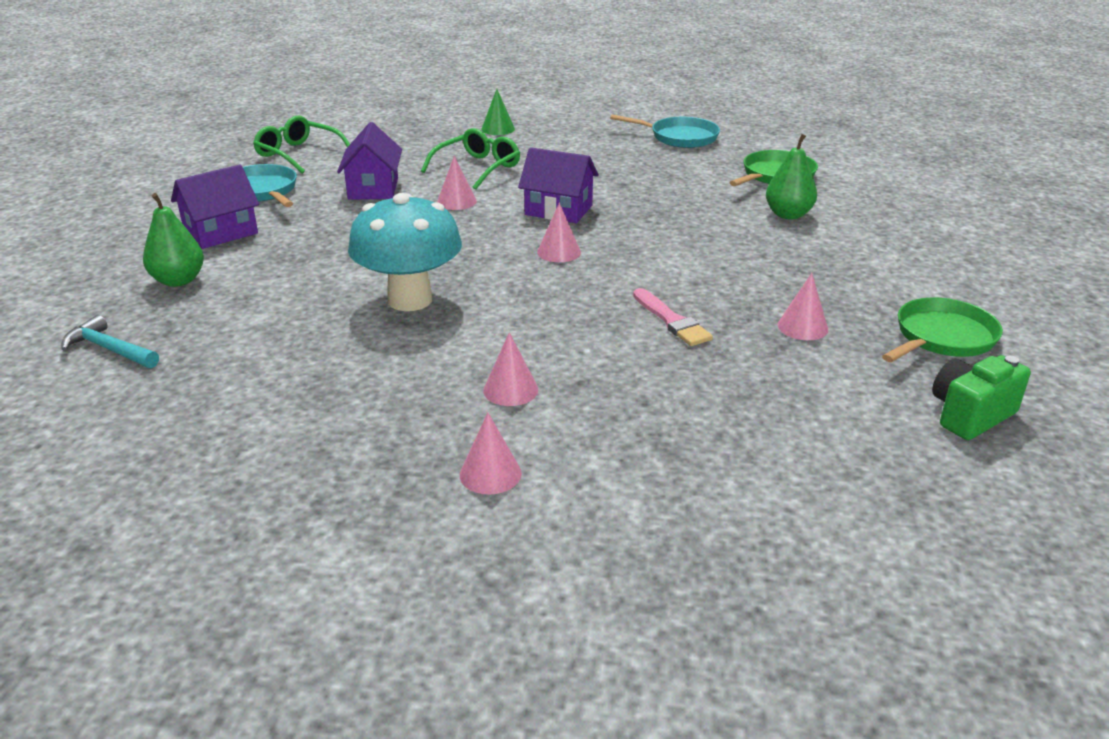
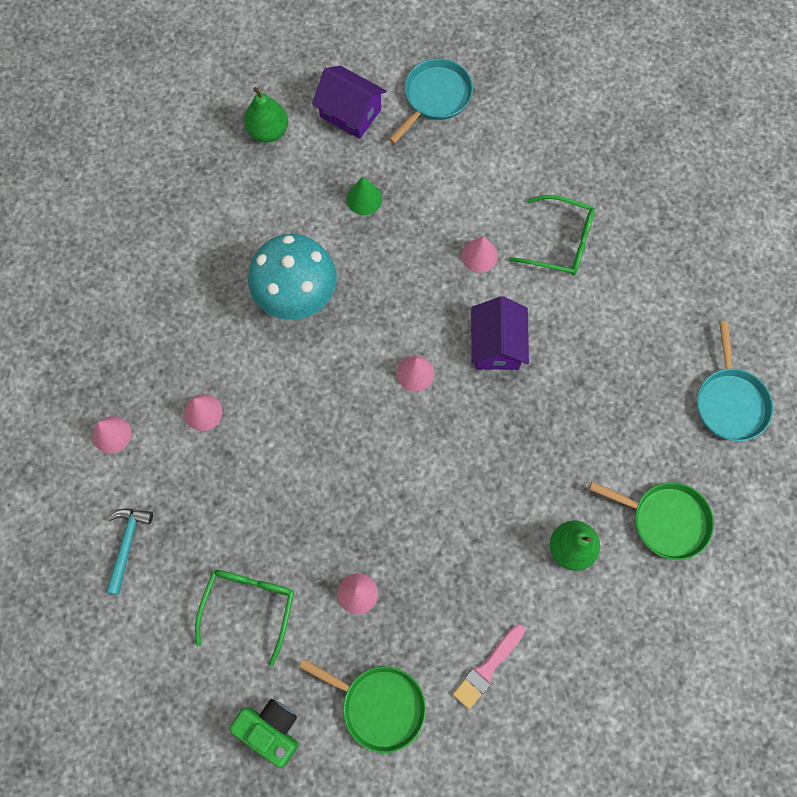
camera: 70 degrees right, 40 degrees up
(109, 349) = (169, 148): turquoise hammer -> turquoise hammer (127, 544)
(297, 154) = (524, 80): green glasses -> green glasses (249, 605)
(373, 188) = (477, 178): purple house -> none
(498, 129) = (668, 220): green cone -> green cone (364, 198)
(671, 320) = (332, 492): pink brush -> pink brush (487, 668)

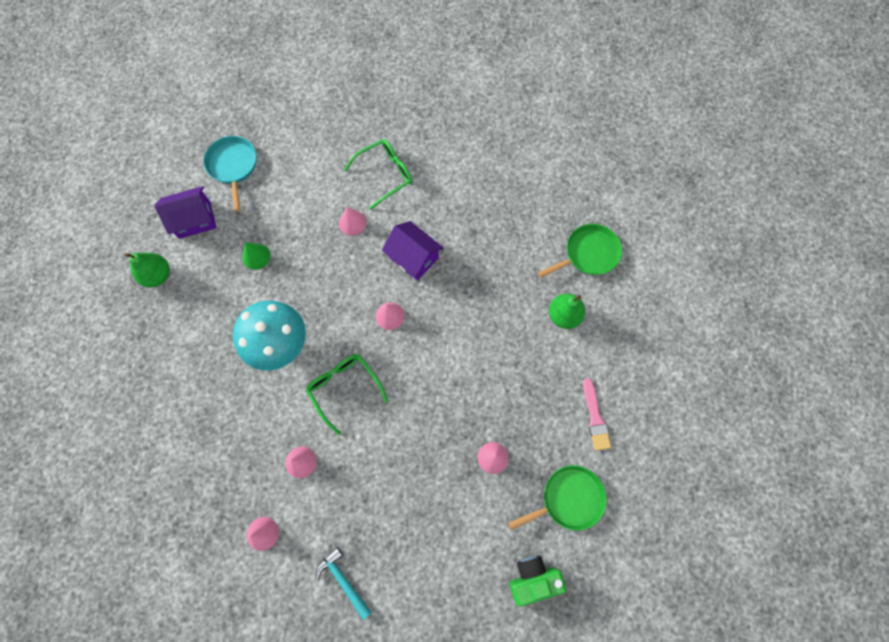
camera: 50 degrees left, 0 degrees up
(249, 605) = (446, 530): green glasses -> green glasses (343, 387)
(730, 402) = (551, 167): turquoise pan -> none

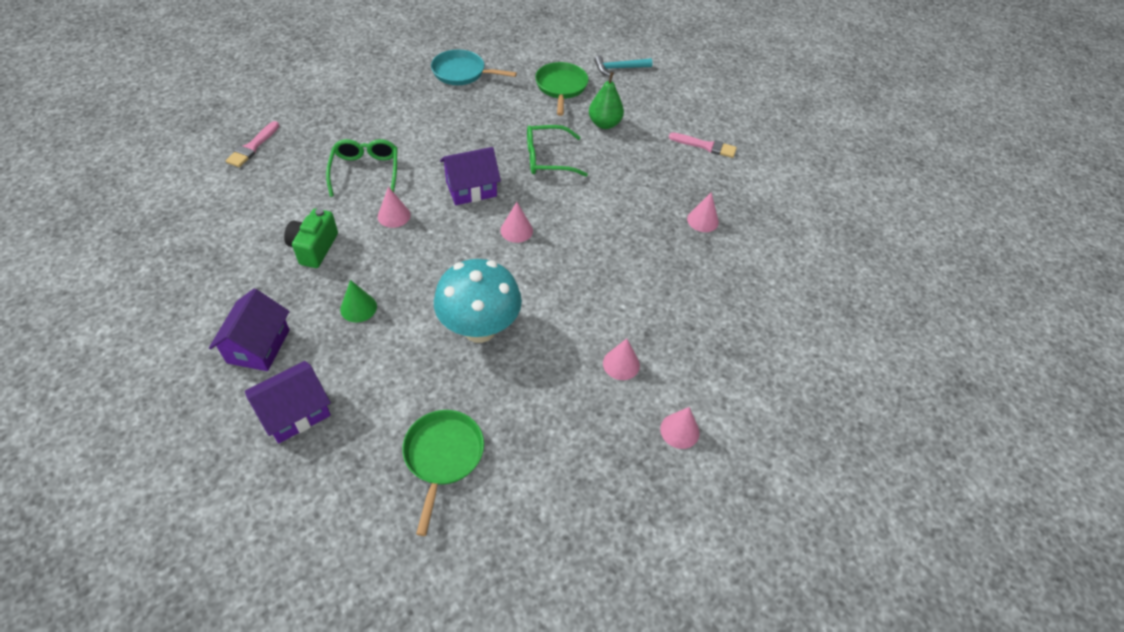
camera: 65 degrees left, 20 degrees down
(158, 275) = (295, 412): green pear -> purple house
(233, 166) = (228, 283): turquoise pan -> turquoise pan (462, 72)
(343, 387) = (565, 296): green glasses -> green glasses (546, 158)
(343, 580) = (763, 379): turquoise hammer -> turquoise hammer (619, 68)
(362, 88) = (253, 147): none -> pink brush
(533, 578) = (823, 242): green camera -> green camera (314, 248)
(568, 499) = (765, 191): green pan -> green pan (443, 456)

